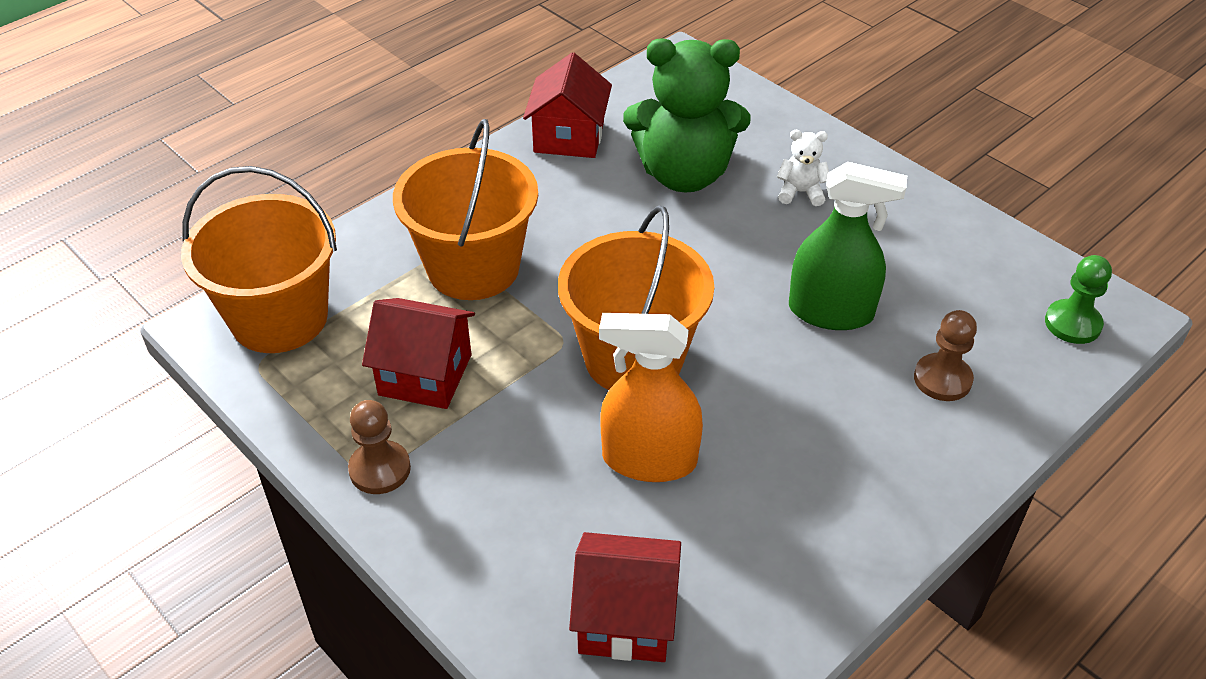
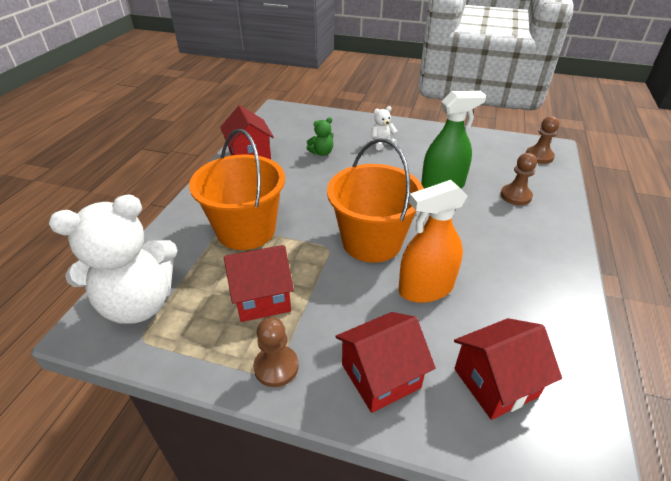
camera: 30 degrees left, 5 degrees down
(279, 318) = (139, 303): orange bucket -> white teddy bear
(491, 539) = (380, 376): none -> red house
(684, 174) = (322, 153): green teddy bear -> green teddy bear, size x0.42
(1072, 323) = (539, 156): green pawn -> brown pawn

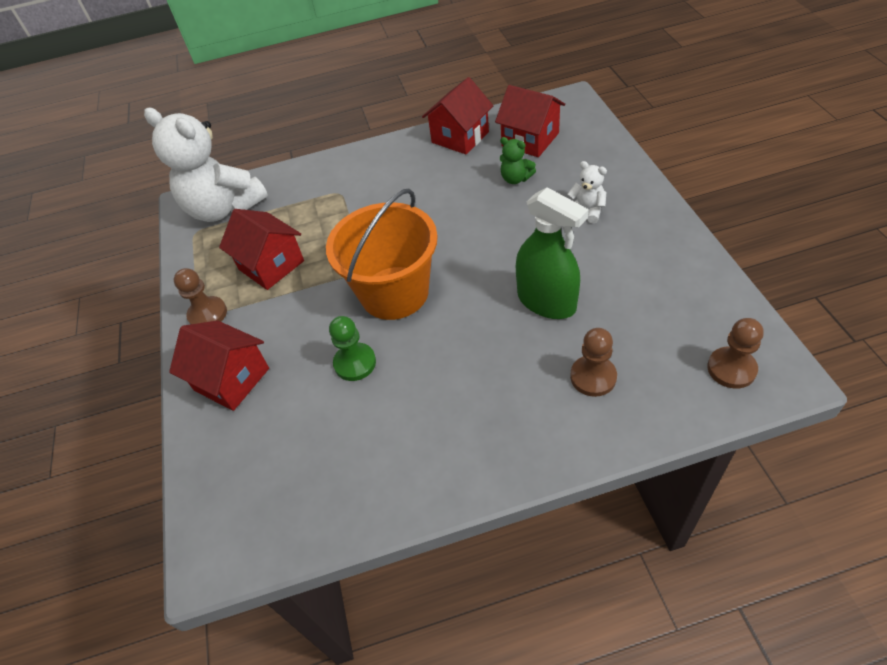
camera: 65 degrees right, 10 degrees up
(246, 230) = (344, 207): orange bucket -> none
(426, 288) = (355, 363): orange spray bottle -> green pawn
(495, 382) = (266, 461): red house -> red house (530, 139)

